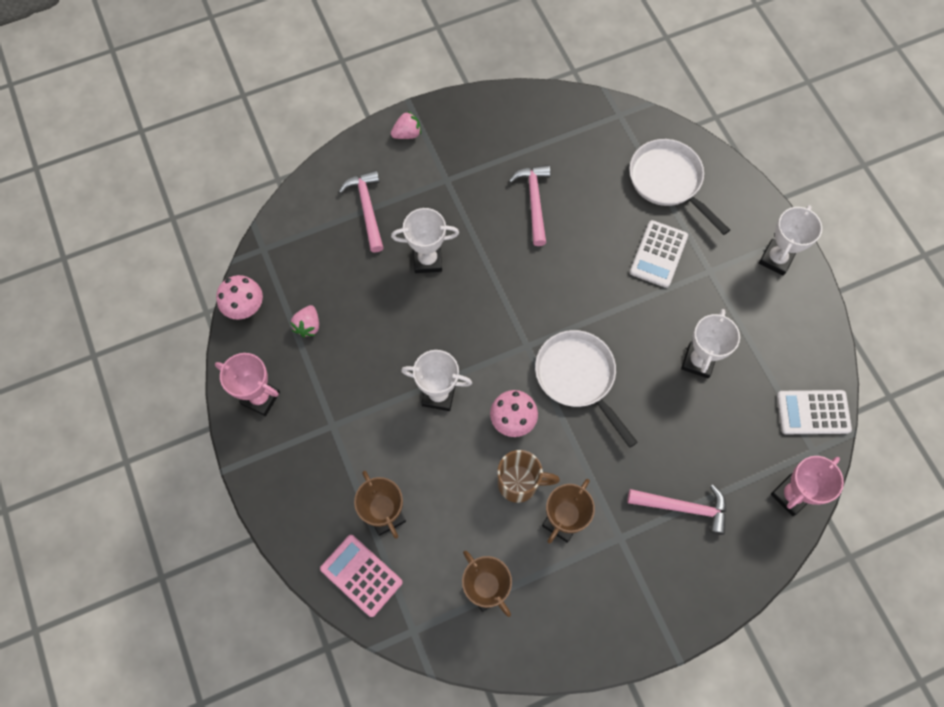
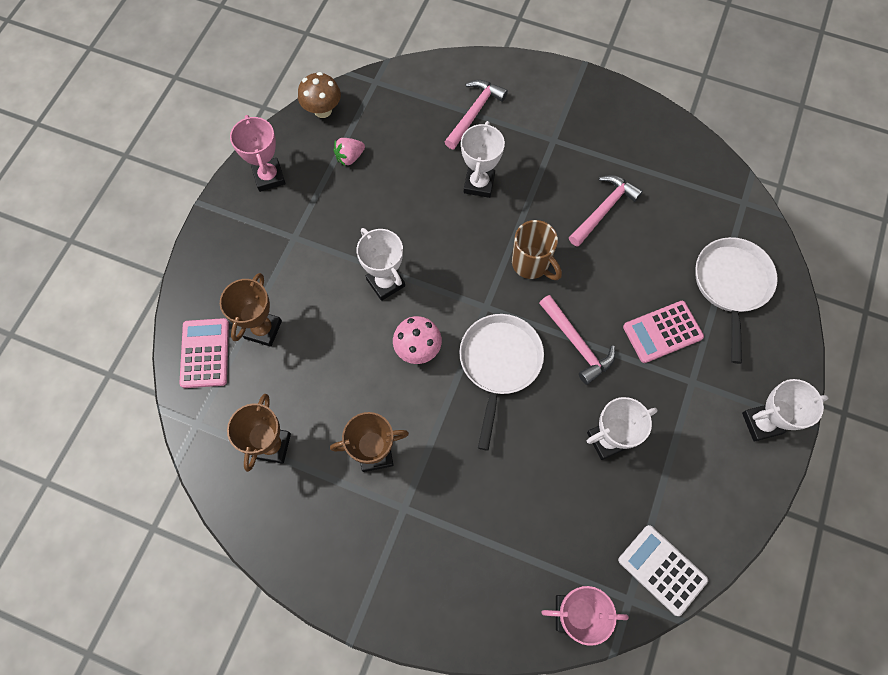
camera: 45 degrees right, 0 degrees up
(245, 308) = (323, 110): pink mushroom -> brown mushroom
(407, 134) = (559, 85): pink strawberry -> none
(427, 260) = (479, 184): white trophy -> white trophy turned 60 degrees clockwise
(519, 483) = (375, 397): brown mug -> brown mug (531, 264)
(658, 254) = (662, 332): white calculator -> pink calculator
(683, 507) = (475, 534): pink hammer -> pink hammer (576, 343)

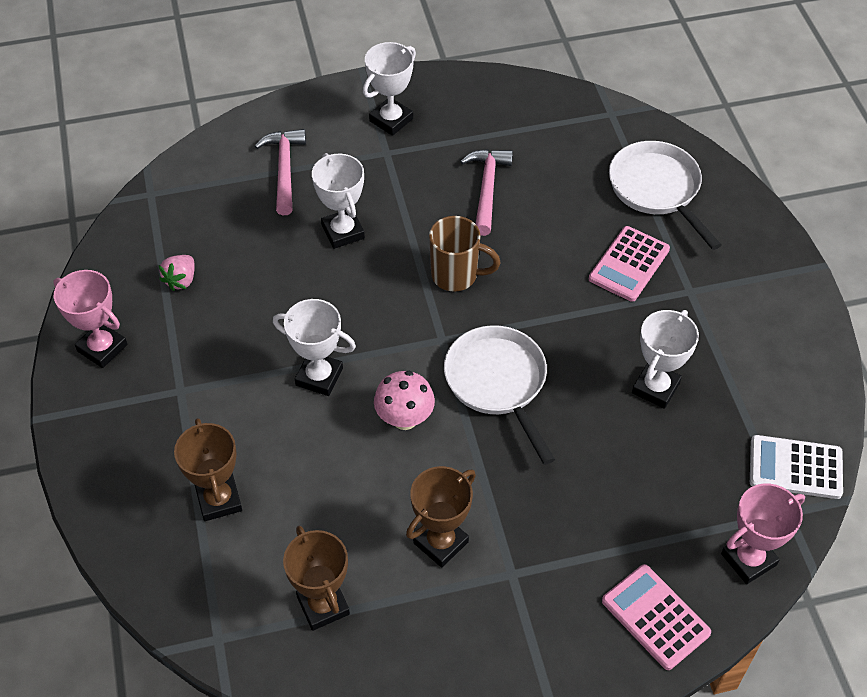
camera: 35 degrees left, 15 degrees down
(205, 353) = (170, 563): pink calculator -> pink calculator (655, 617)
(323, 110) = (112, 251): brown mushroom -> none
(576, 343) = (557, 320): pink hammer -> none
(761, 423) = (778, 290): white trophy -> white trophy (391, 120)

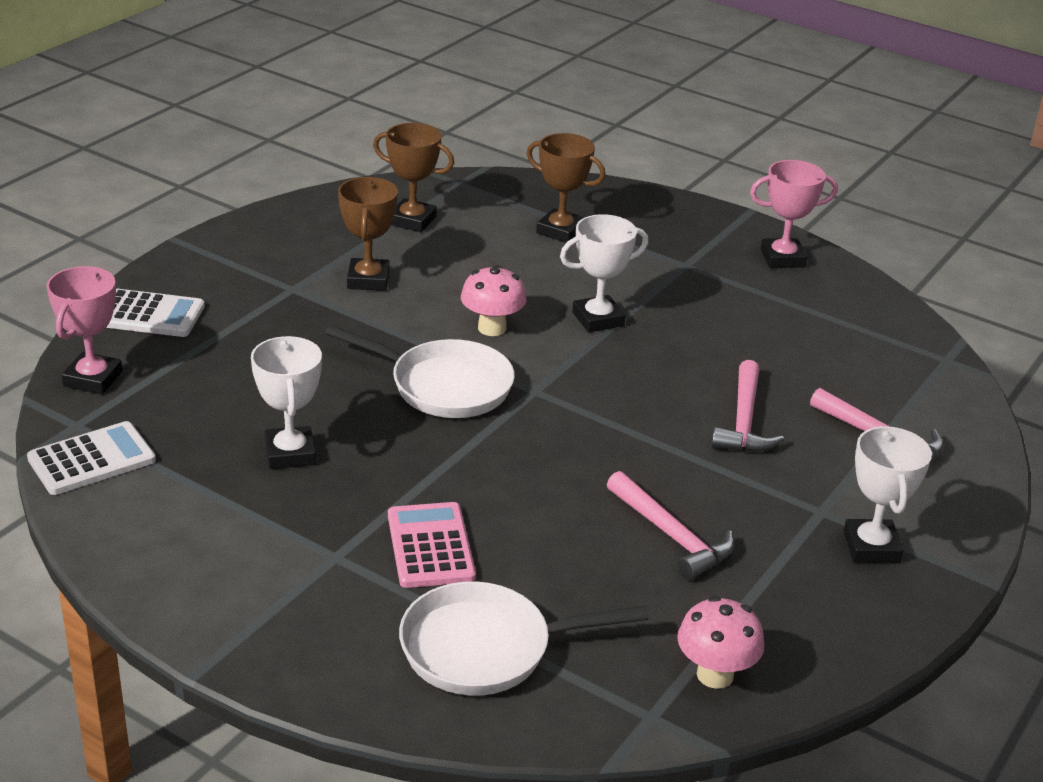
camera: 135 degrees right, 20 degrees down
(181, 280) = (807, 320): pink strawberry -> none
(343, 232) = (744, 421): white trophy -> pink hammer
(456, 275) = (590, 443): brown mug -> none
(558, 112) = (715, 675): none -> pink mushroom
(655, 617) = (150, 315): pink calculator -> white calculator
(657, 189) = (485, 648): white pan -> white pan turned 150 degrees clockwise

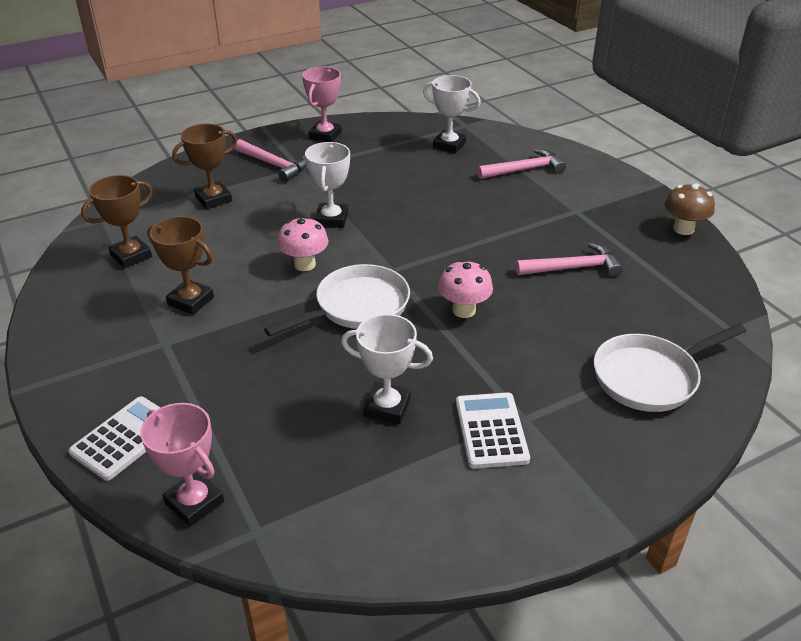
camera: 60 degrees left, 5 degrees up
(91, 459) = (317, 533): white calculator -> white calculator (491, 430)
(430, 546) = (535, 369): pink calculator -> none
(485, 648) = (650, 377): white pan -> white pan turned 45 degrees clockwise
(715, 675) = (703, 295): pink mushroom -> pink mushroom (464, 310)
(744, 421) = (478, 205): pink hammer -> pink hammer (274, 165)
(871, 547) = (615, 207): white trophy -> white trophy (449, 145)
(880, 629) = (683, 229): none -> brown mushroom

